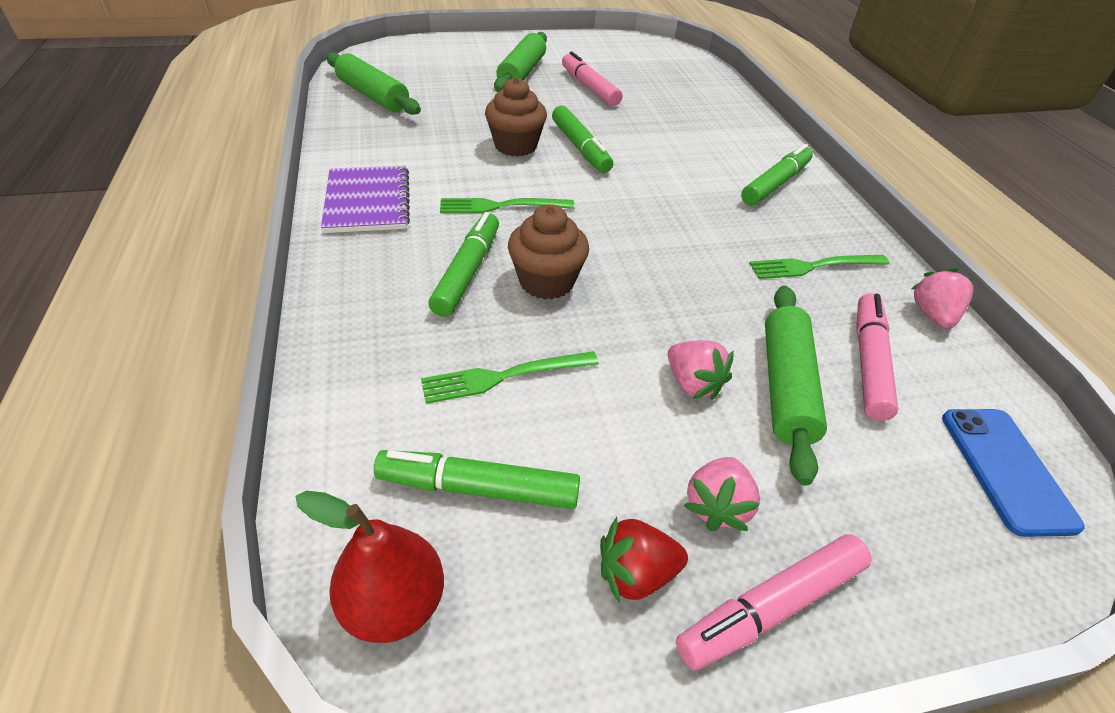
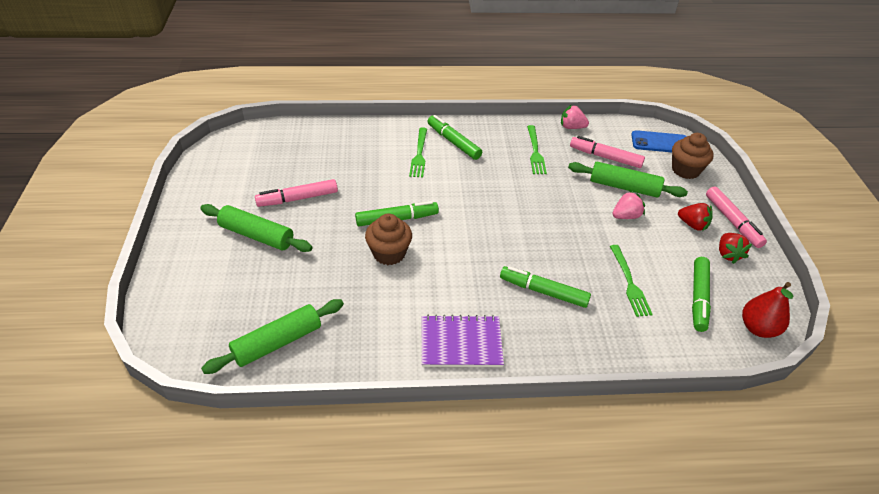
camera: 80 degrees left, 0 degrees up
(500, 206) = (471, 269): green fork -> green fork (419, 154)
(546, 282) = (552, 257): brown cupcake -> brown cupcake (685, 170)
(716, 506) = (692, 225): pink strawberry -> red strawberry

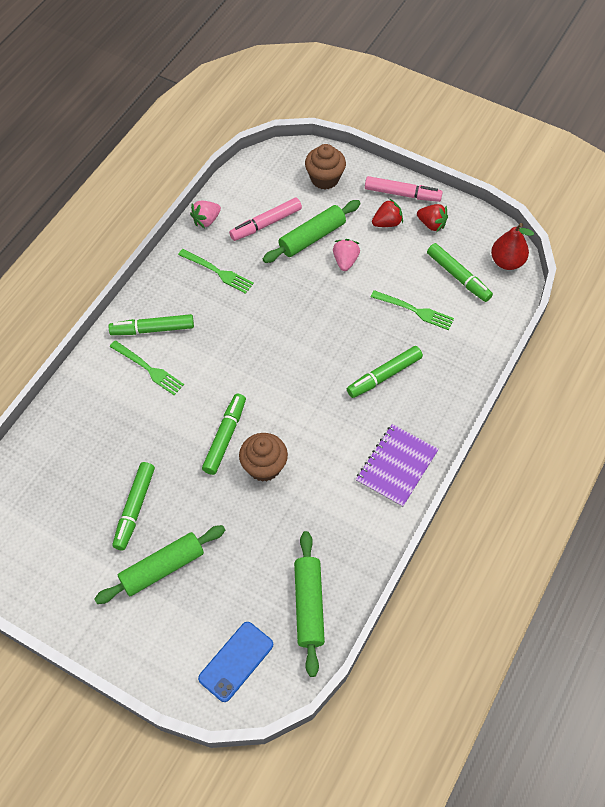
camera: 55 degrees left, 15 degrees up
(297, 198) = (134, 508): pink marker -> green marker
(660, 142) = (278, 170): blue phone -> blue phone (236, 661)

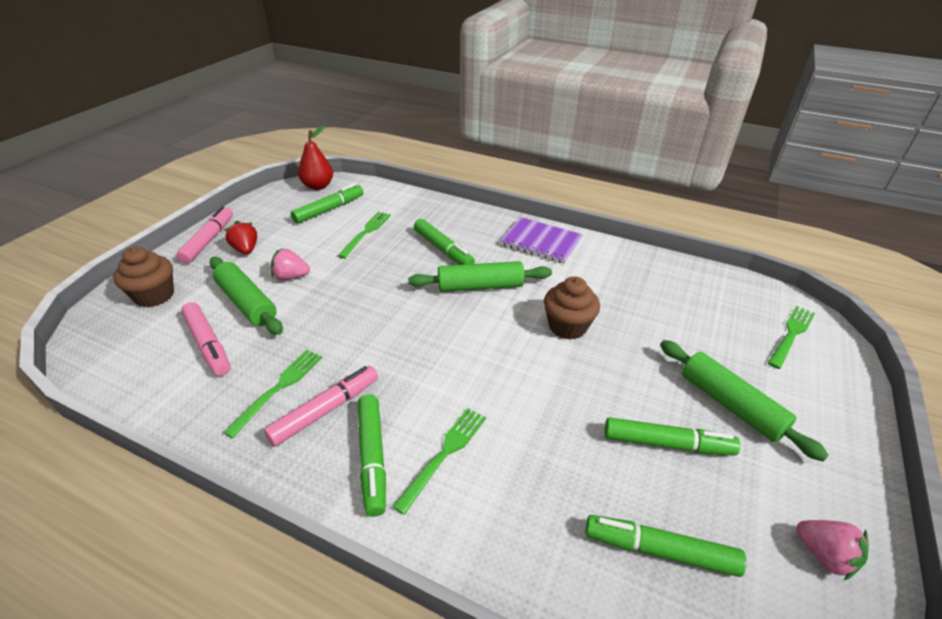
camera: 95 degrees left, 20 degrees down
(194, 301) = (325, 410): none -> pink marker
(206, 220) = (174, 410): pink strawberry -> pink strawberry (824, 555)
(225, 437) = (538, 361): green marker -> green marker (660, 550)
(236, 661) = (791, 334): blue phone -> green fork
(309, 605) = (704, 289): green rolling pin -> green rolling pin (480, 286)
(431, 224) = (259, 223): red strawberry -> none

